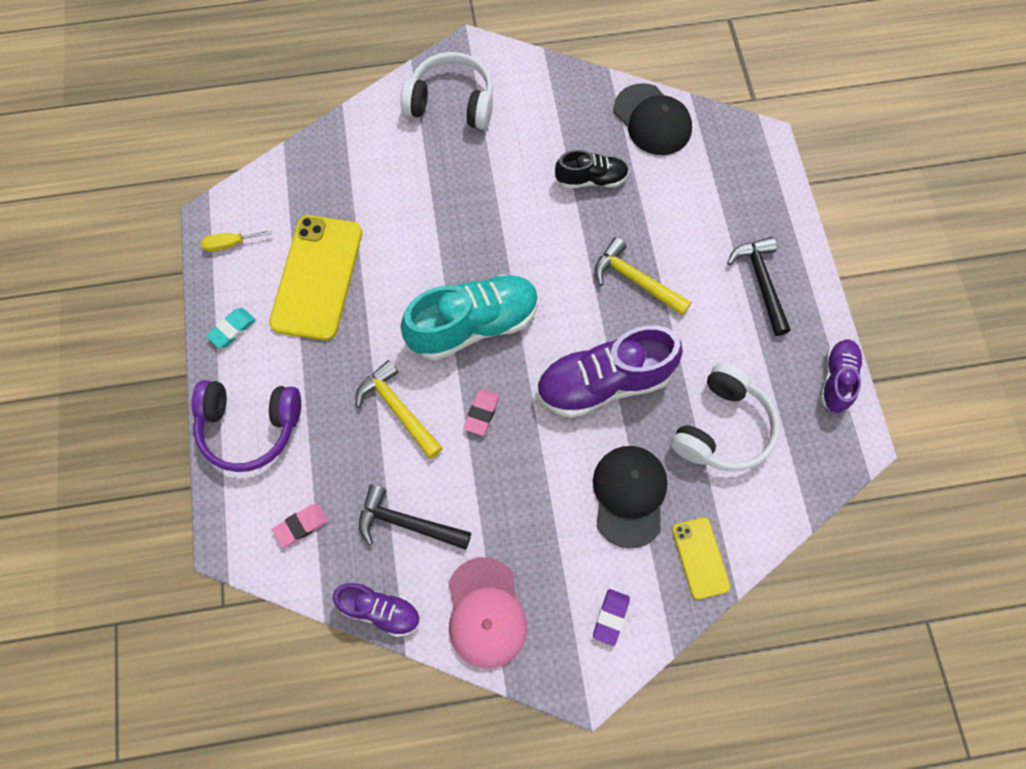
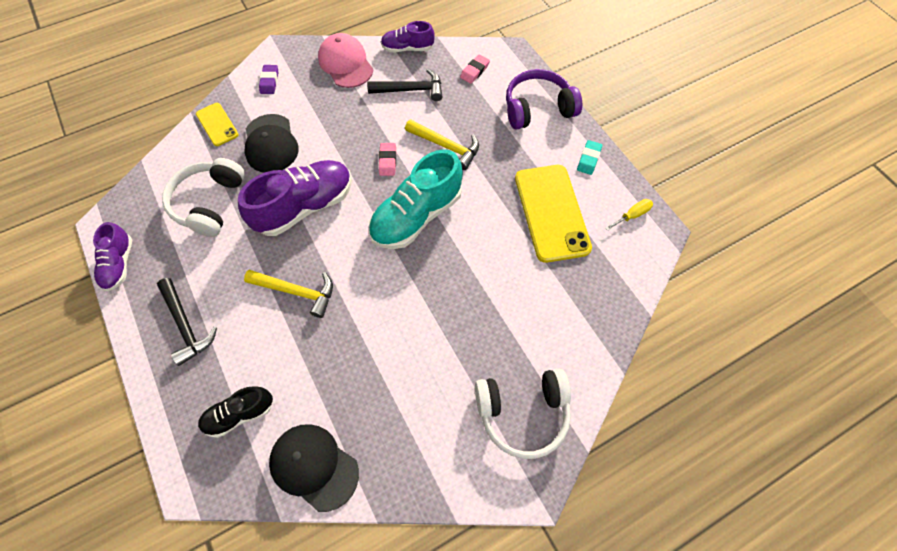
camera: 160 degrees right, 5 degrees down
(591, 179) = (359, 374): black shoe -> black shoe (240, 414)

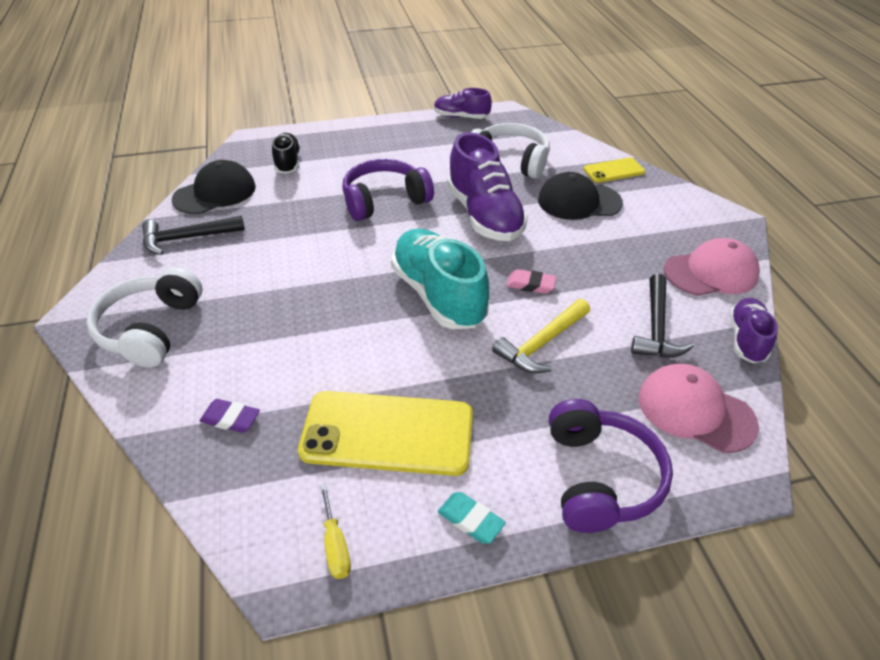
camera: 105 degrees right, 20 degrees down
(186, 325) = (384, 143): black hammer -> black hammer (187, 238)
(269, 81) = (678, 209): purple eraser -> purple eraser (231, 419)
(297, 292) = (384, 200): yellow hammer -> purple headphones
(474, 71) = (695, 410): pink eraser -> pink cap

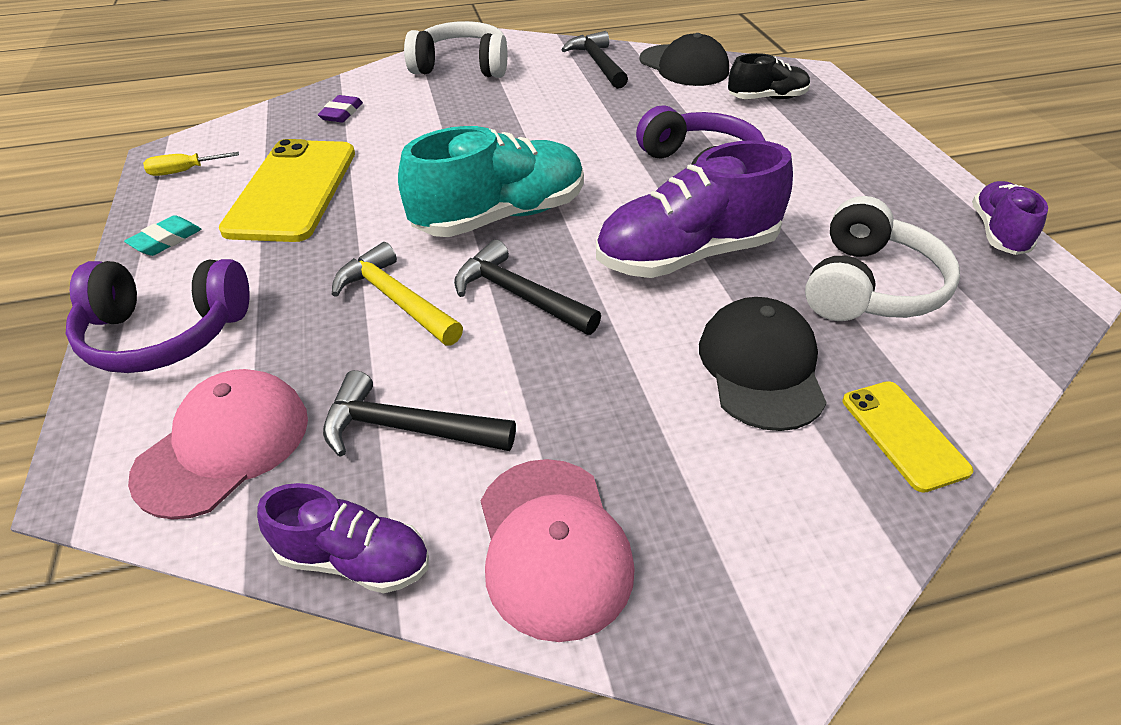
camera: 90 degrees right, 0 degrees up
(530, 284) = (519, 295): pink eraser -> black hammer

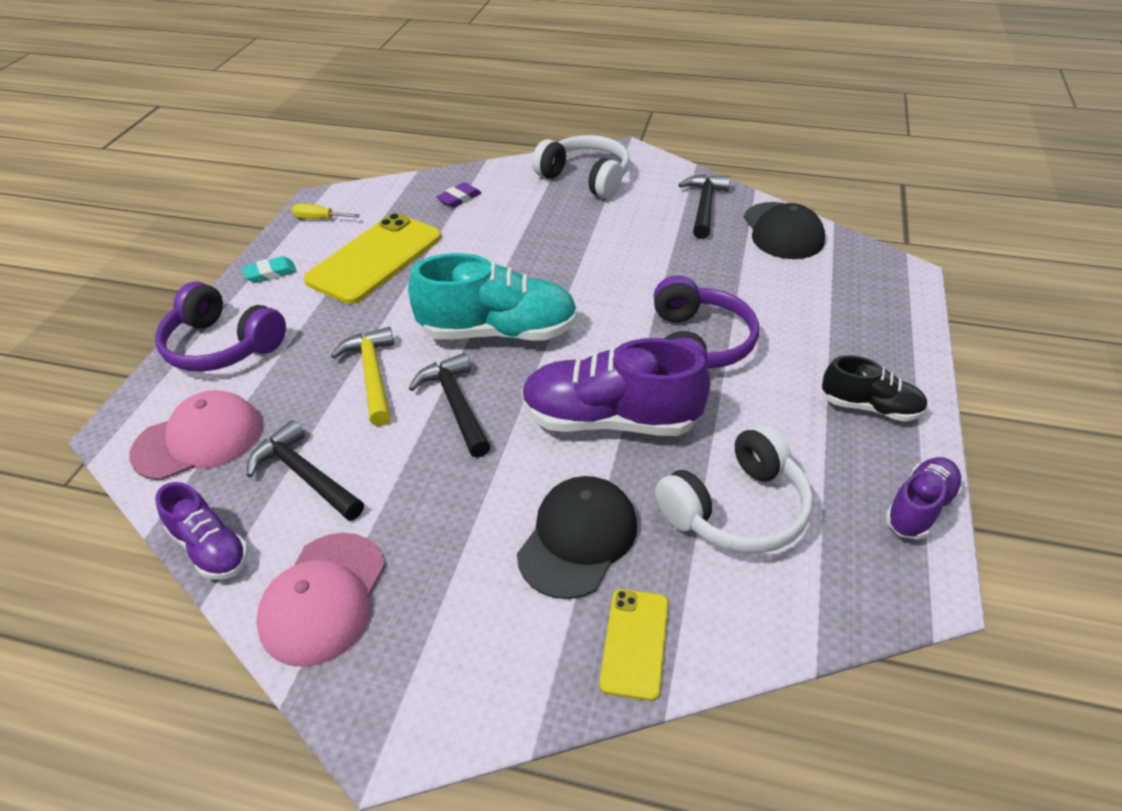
camera: 30 degrees right, 0 degrees up
(766, 98) = (830, 290): black shoe -> black shoe (870, 407)

